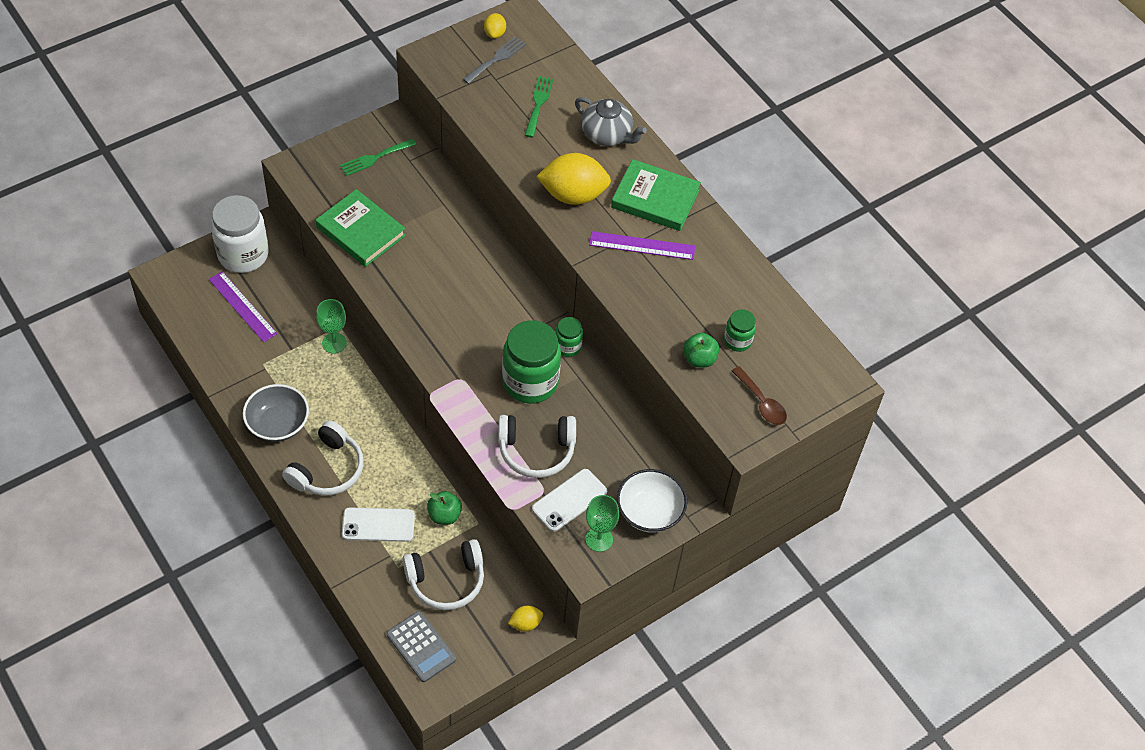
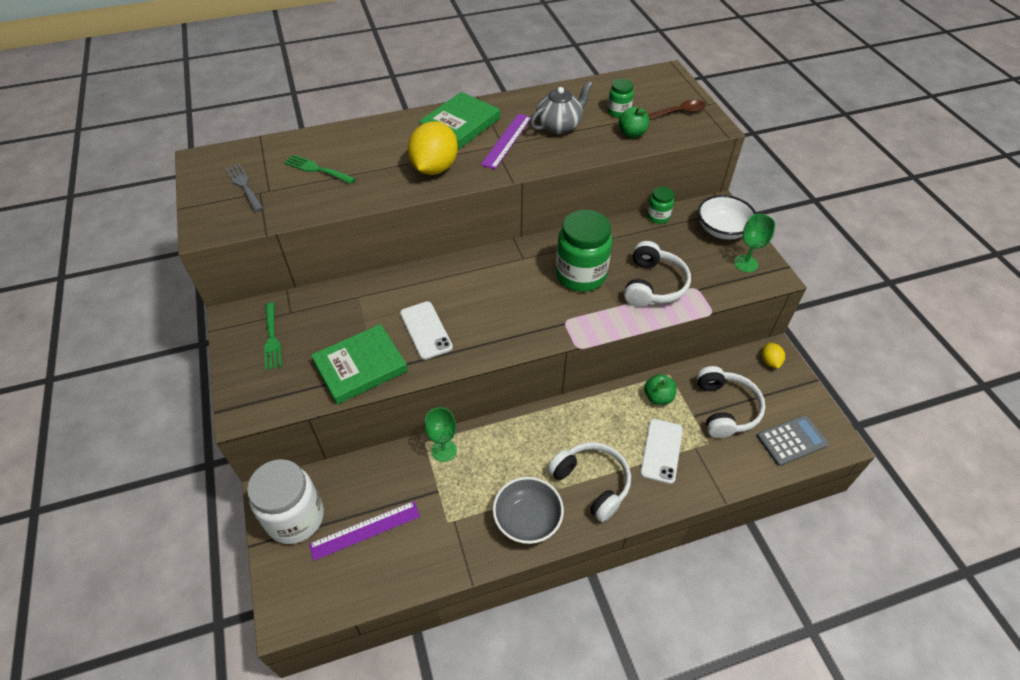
camera: 70 degrees left, 5 degrees down
(495, 33) = (211, 181): yellow lemon -> none
(567, 346) = (550, 245): green jar -> green jar (658, 217)
(569, 500) = (706, 274): white phone -> white phone (426, 330)
(607, 135) = (377, 137): grey teapot -> grey teapot (559, 126)

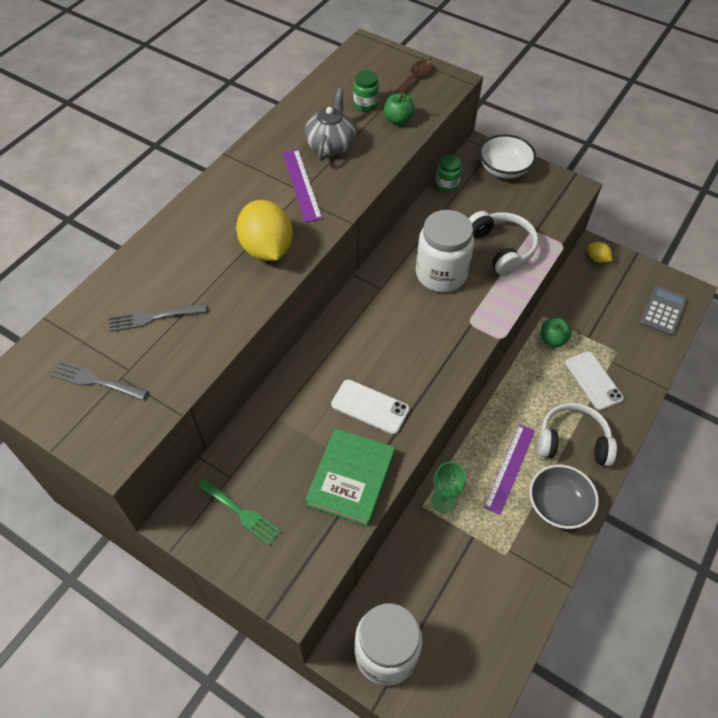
camera: 40 degrees left, 5 degrees up
(317, 169) = (152, 317): green fork -> grey fork
(365, 530) = (452, 614): purple ruler -> purple ruler (510, 468)
(460, 124) = (240, 191): green book -> none
(581, 275) = (441, 274): green jar -> white jar
(725, 409) = (603, 316): white headphones -> none
(746, 263) = (546, 188): green goblet -> none

